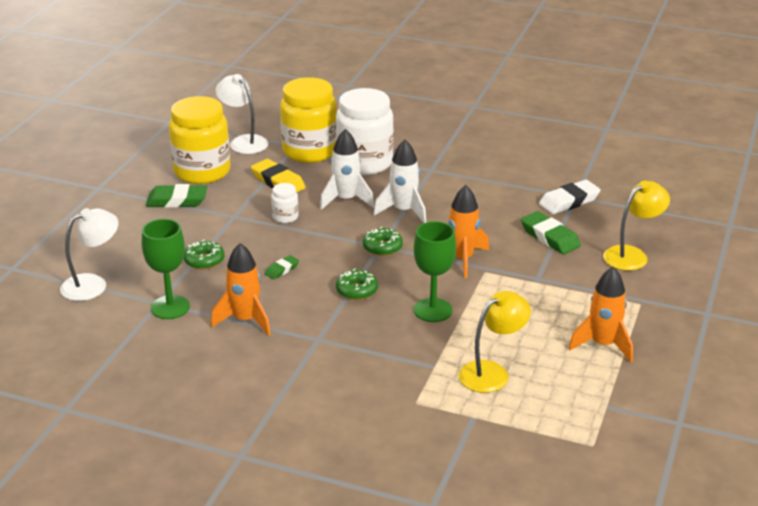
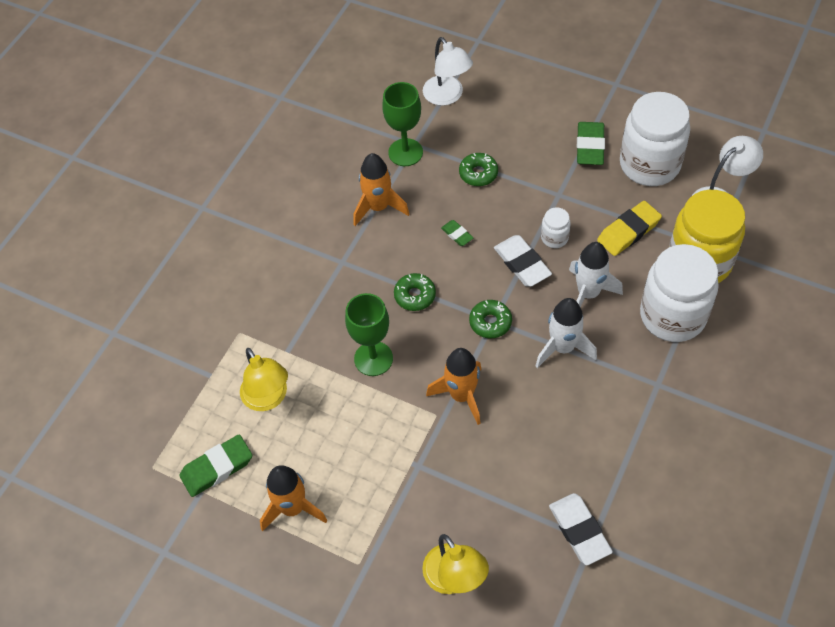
camera: 100 degrees right, 25 degrees up
(202, 172) = (649, 164): yellow jar -> white jar
(315, 233) = (522, 264): none -> white eraser
(550, 237) = (499, 493): green eraser -> green eraser (217, 468)

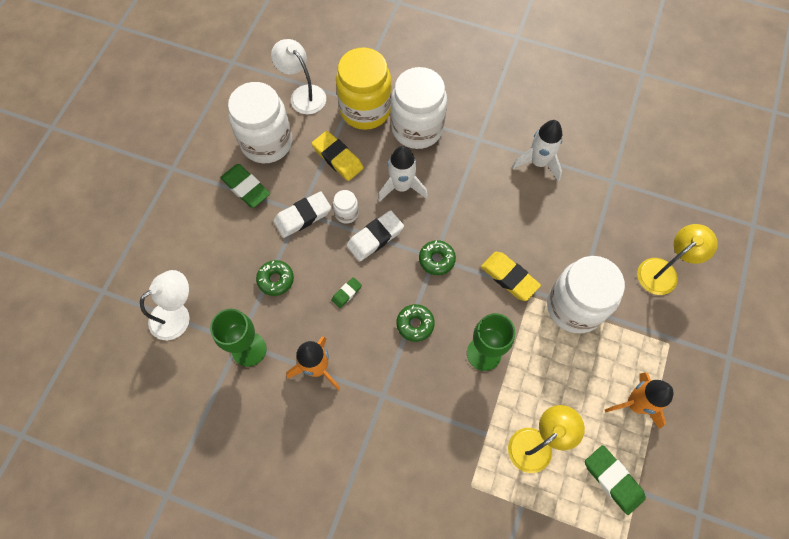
camera: 100 degrees left, 10 degrees up
(418, 462) = (574, 307): none -> white jar
(461, 395) = (509, 277): orange rocket -> yellow eraser
(563, 347) = (455, 204): white rocket -> white rocket (538, 162)
(579, 531) = (607, 189): white eraser -> white eraser (303, 216)
(590, 147) = (246, 188): green eraser -> green eraser turned 45 degrees clockwise

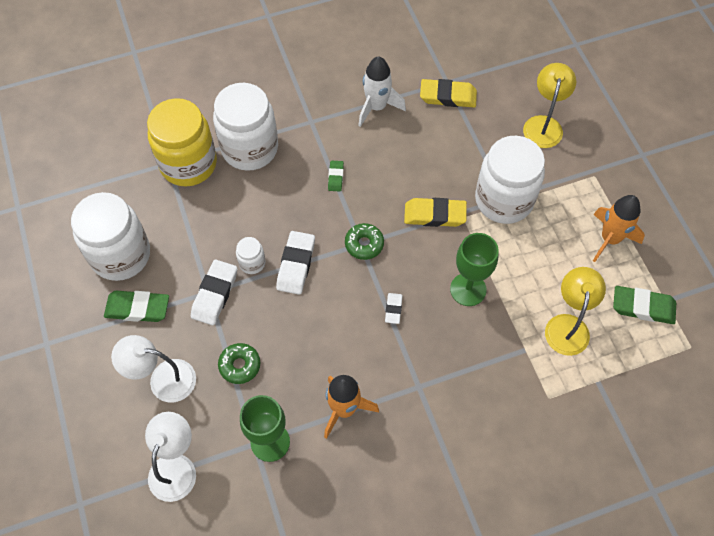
camera: 40 degrees left, 5 degrees down
(303, 94) = (117, 189): white lamp -> white lamp (163, 379)
(338, 158) = (201, 222): yellow eraser -> yellow eraser (448, 96)
(346, 293) = (313, 329): green eraser -> green eraser (335, 177)
(401, 187) = (280, 206): white rocket -> none
(415, 324) = (393, 309): green donut -> white eraser

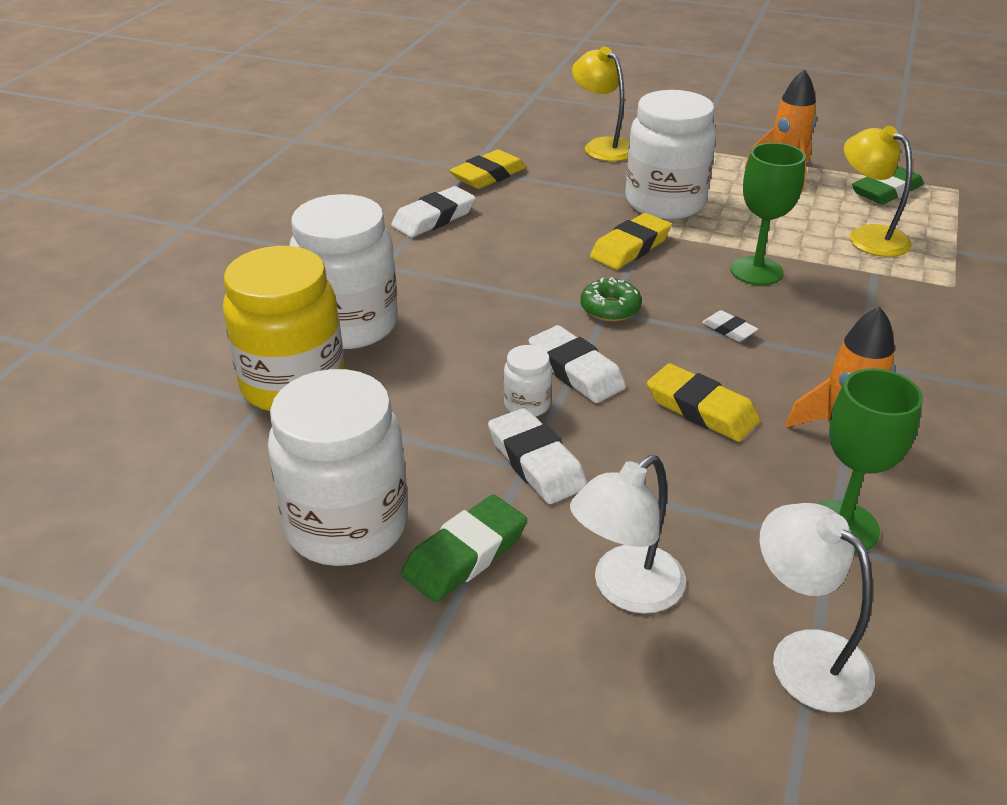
camera: 50 degrees left, 25 degrees down
(240, 365) = (682, 495): green donut -> none
(311, 336) = (701, 409): none -> yellow eraser
(335, 177) = (488, 285): green eraser -> none
(376, 107) = (434, 218): white rocket -> white eraser

